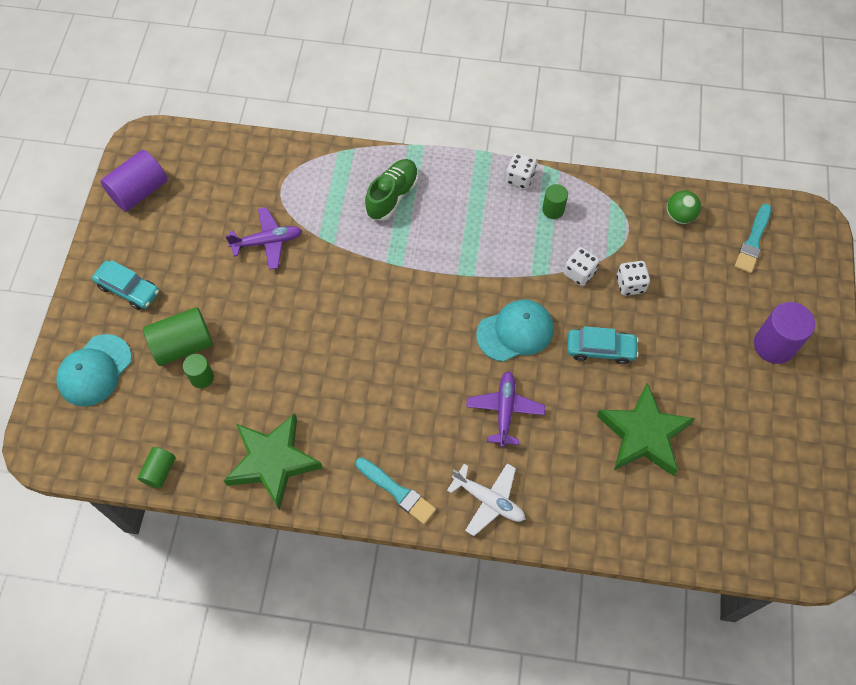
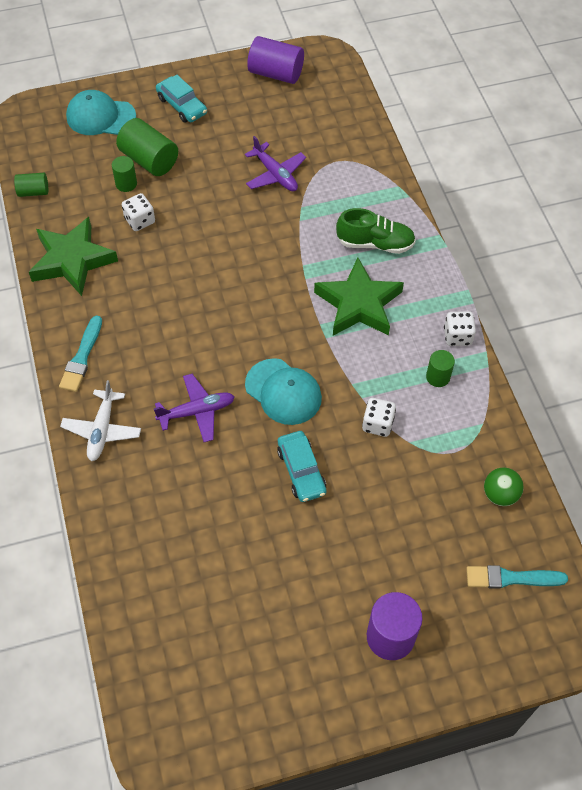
camera: 65 degrees right, 5 degrees down
(128, 289) = (182, 105): turquoise car -> turquoise car turned 45 degrees counterclockwise
(630, 284) = (389, 474): white dice -> white dice (140, 220)
(643, 434) = (226, 539): green star -> green star (358, 304)

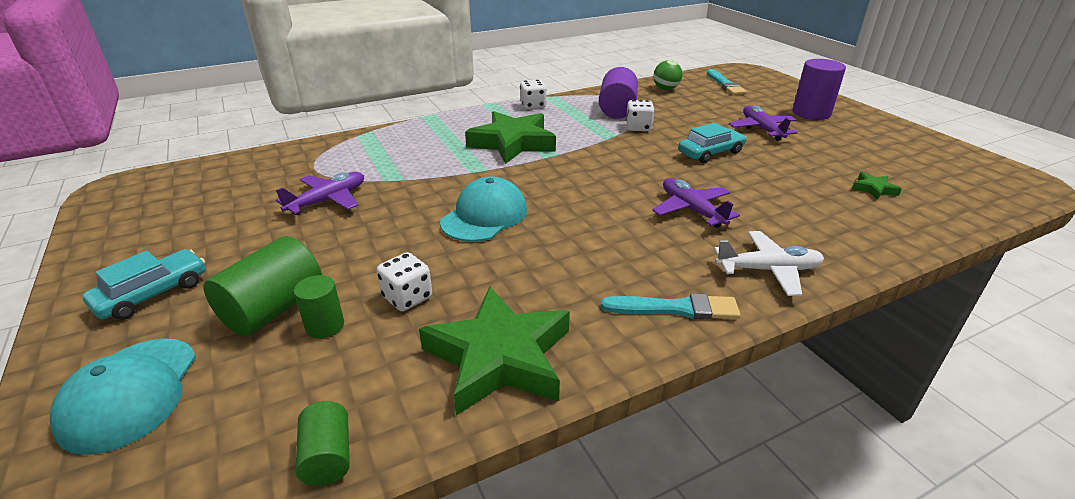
camera: 100 degrees left, 25 degrees down
(192, 584) = (874, 189): none -> green star
(276, 73) = (128, 219): purple cylinder -> purple cylinder (617, 109)
(283, 392) = (634, 168): turquoise cap -> turquoise cap (484, 216)
(351, 550) = (762, 129): none -> purple plane
(375, 243) = (435, 141): green shoe -> none
(438, 377) = (577, 110): green cylinder -> none

